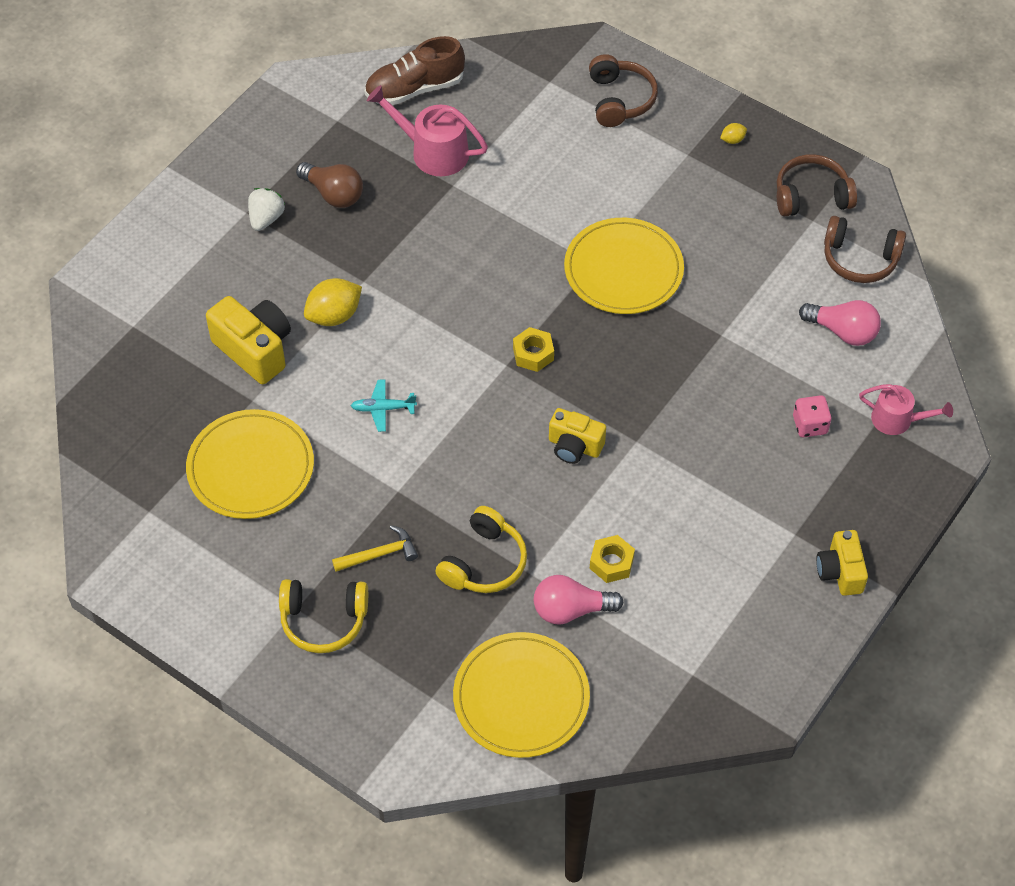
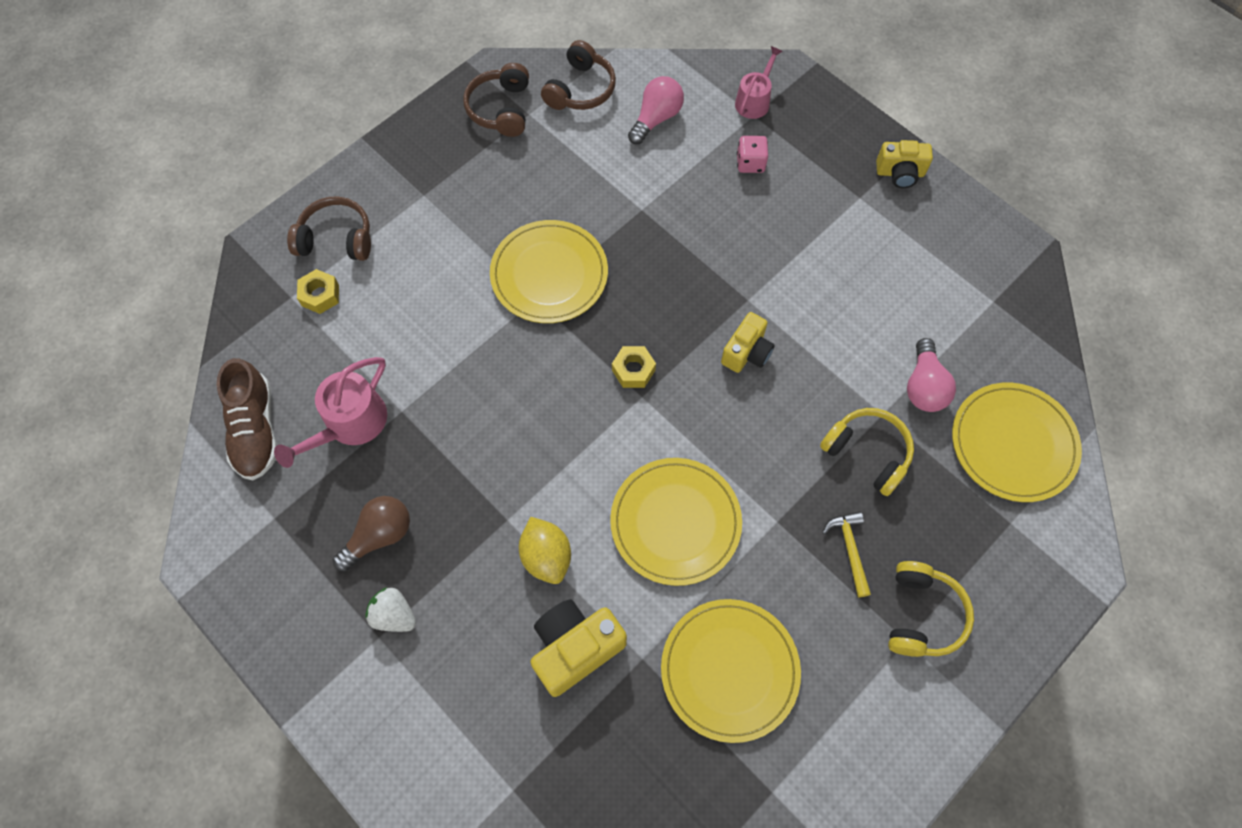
camera: 80 degrees left, 10 degrees up
(383, 408) = (675, 522): turquoise plane -> yellow plate
(611, 563) = (877, 344): yellow nut -> yellow nut (320, 295)
(732, 140) = (417, 155): yellow lemon -> none

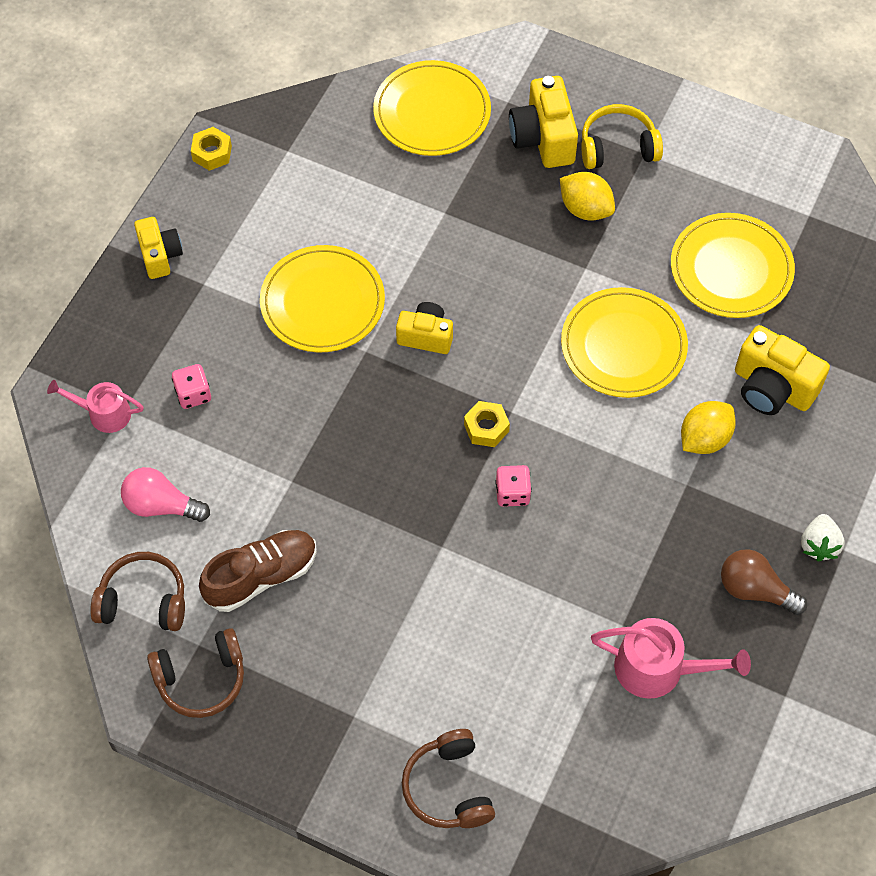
camera: 110 degrees left, 5 degrees down
(256, 430) = (706, 761): brown shoe -> brown shoe (261, 576)
(320, 295) = (526, 770): yellow nut -> yellow nut (212, 153)
(549, 274) = (407, 543): yellow plate -> yellow plate (322, 302)
(561, 369) = (512, 493): none -> pink dice
(849, 549) = (585, 209): yellow hammer -> yellow lemon
(867, 453) = (488, 215): yellow headphones -> none
(924, 386) = (402, 187): pink light bulb -> none
(953, 541) = (543, 138): none -> yellow camera

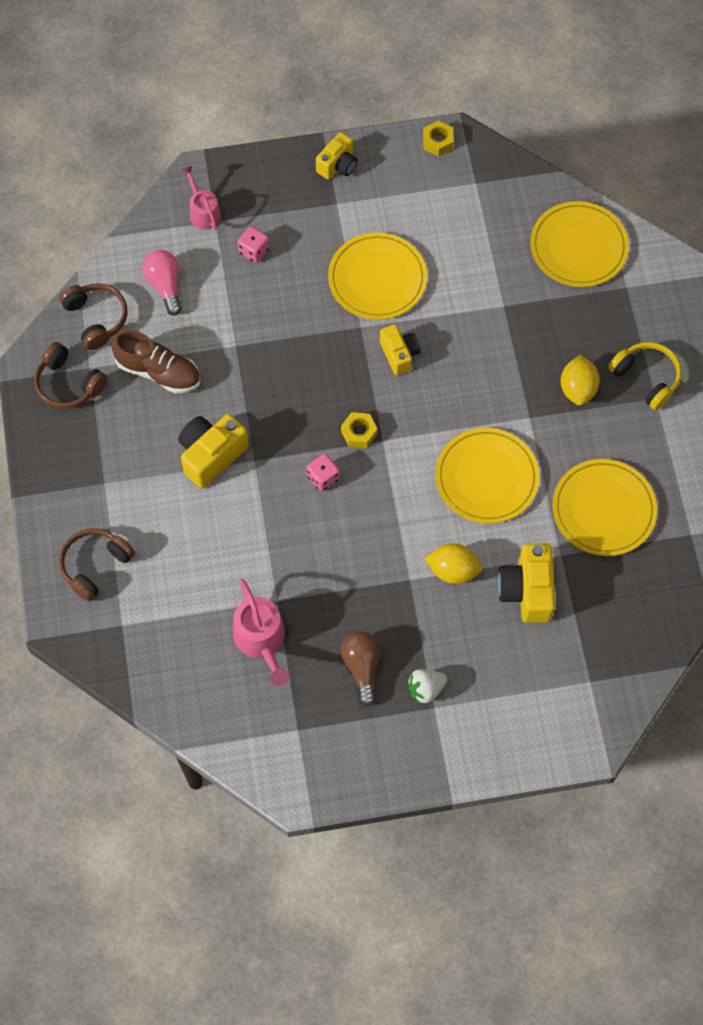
camera: 55 degrees right, 5 degrees up
(543, 138) = (614, 327): yellow camera -> yellow camera (211, 455)

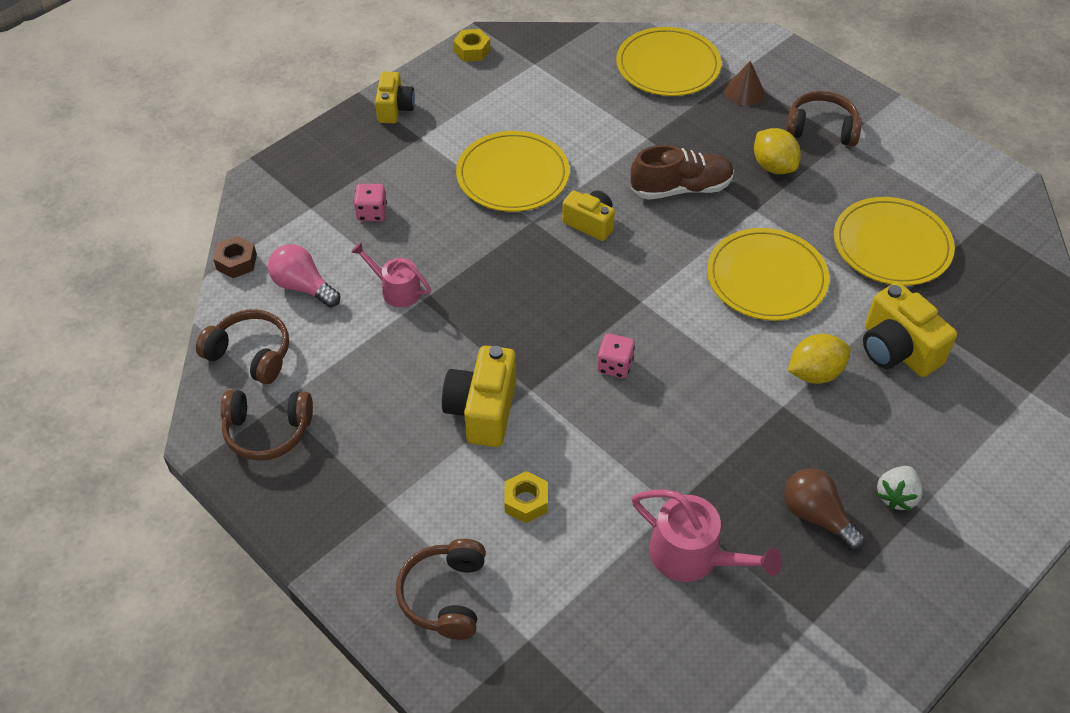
camera: 35 degrees left, 15 degrees down
(135, 238) = (236, 262): none -> brown nut
(158, 372) = (360, 366): brown shoe -> brown shoe (681, 188)
(203, 212) = (292, 206): pink watering can -> pink watering can (396, 290)
(359, 433) = (613, 307): yellow nut -> yellow nut (526, 501)
(617, 308) = (744, 92): none -> brown cone
(646, 378) = (821, 129): yellow headphones -> brown headphones

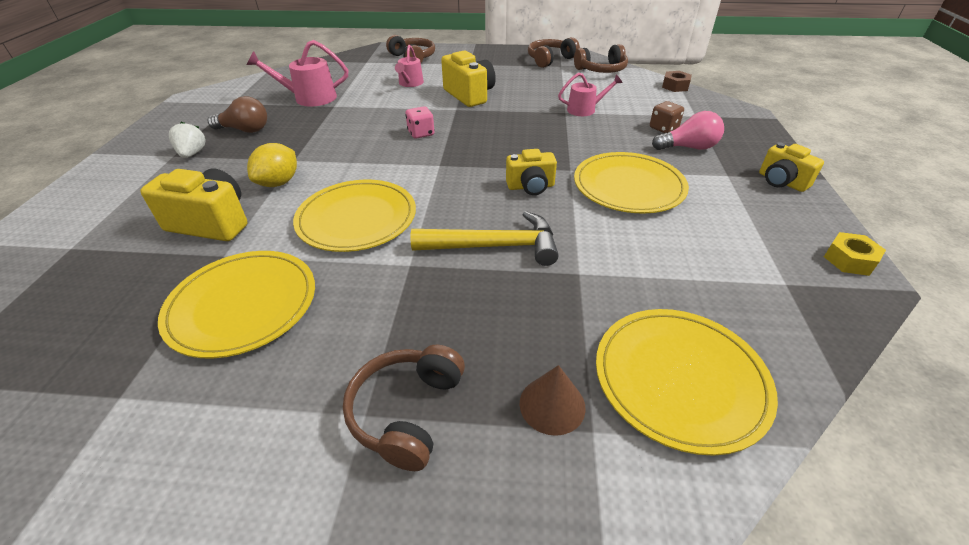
camera: 140 degrees right, 10 degrees down
(303, 286) = (628, 92): pink light bulb -> pink light bulb (688, 147)
(371, 212) = (663, 128): pink dice -> brown dice
(526, 501) = (410, 83): yellow nut -> pink watering can
(681, 188) = (494, 246): brown shoe -> yellow hammer
(773, 166) = (427, 319): yellow lemon -> none
(821, 129) = (406, 412): brown headphones -> brown headphones turned 135 degrees clockwise

